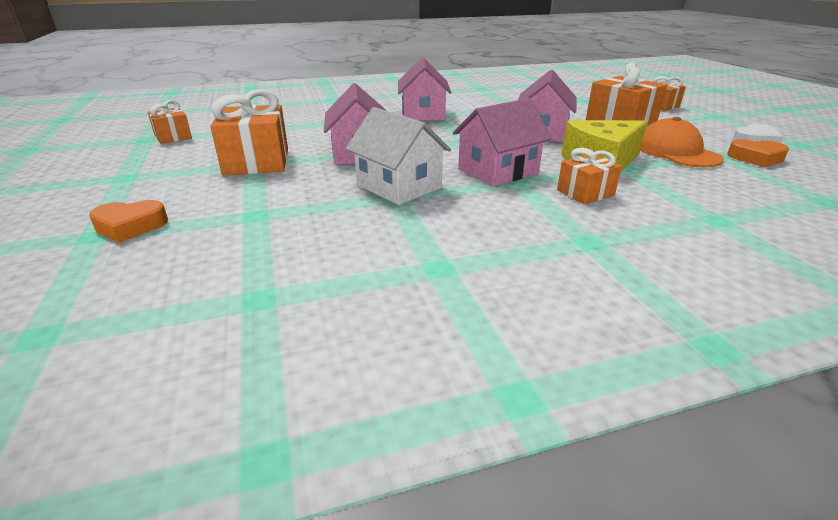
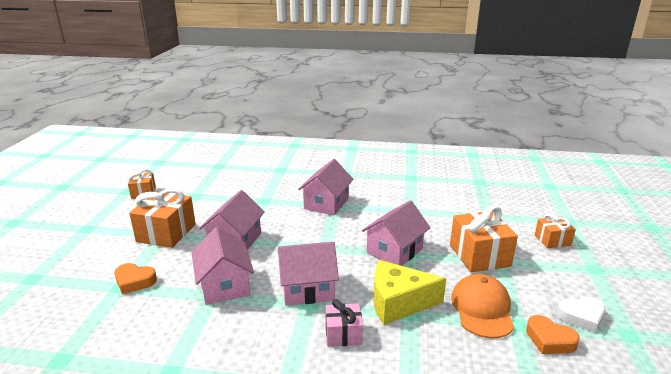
camera: 25 degrees right, 5 degrees down
(130, 226) = (54, 276): orange heart -> orange heart (134, 281)
(399, 186) = (224, 285): white house -> pink house
(585, 193) = (343, 334): orange gift -> pink gift

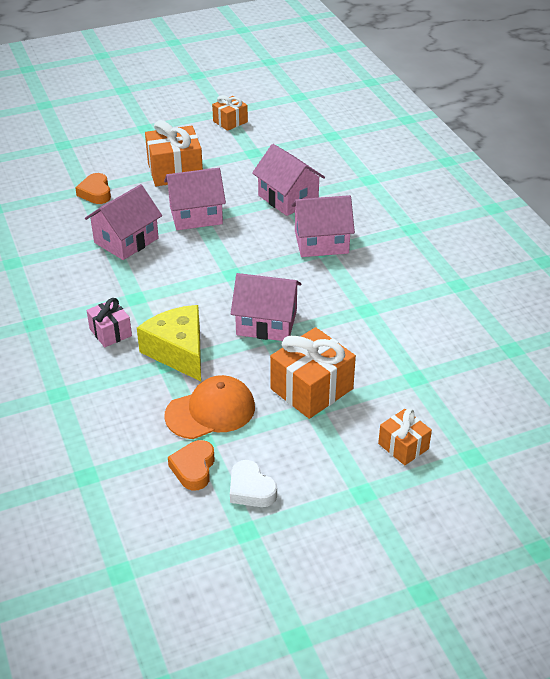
camera: 60 degrees right, 15 degrees up
(307, 289) = (157, 289): pink house -> pink house (288, 198)

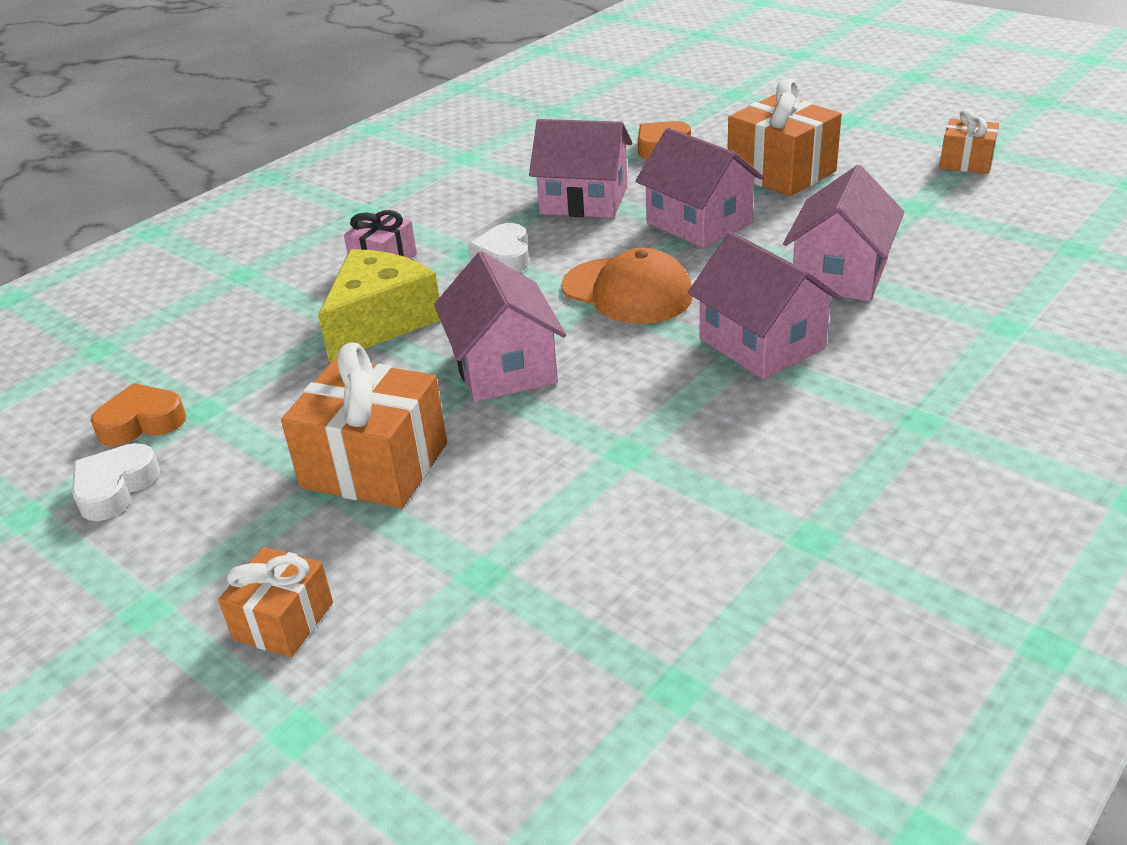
camera: 65 degrees right, 5 degrees down
(157, 288) = (504, 257): none -> white heart
(211, 411) = (269, 393): orange cap -> orange cap (627, 292)

